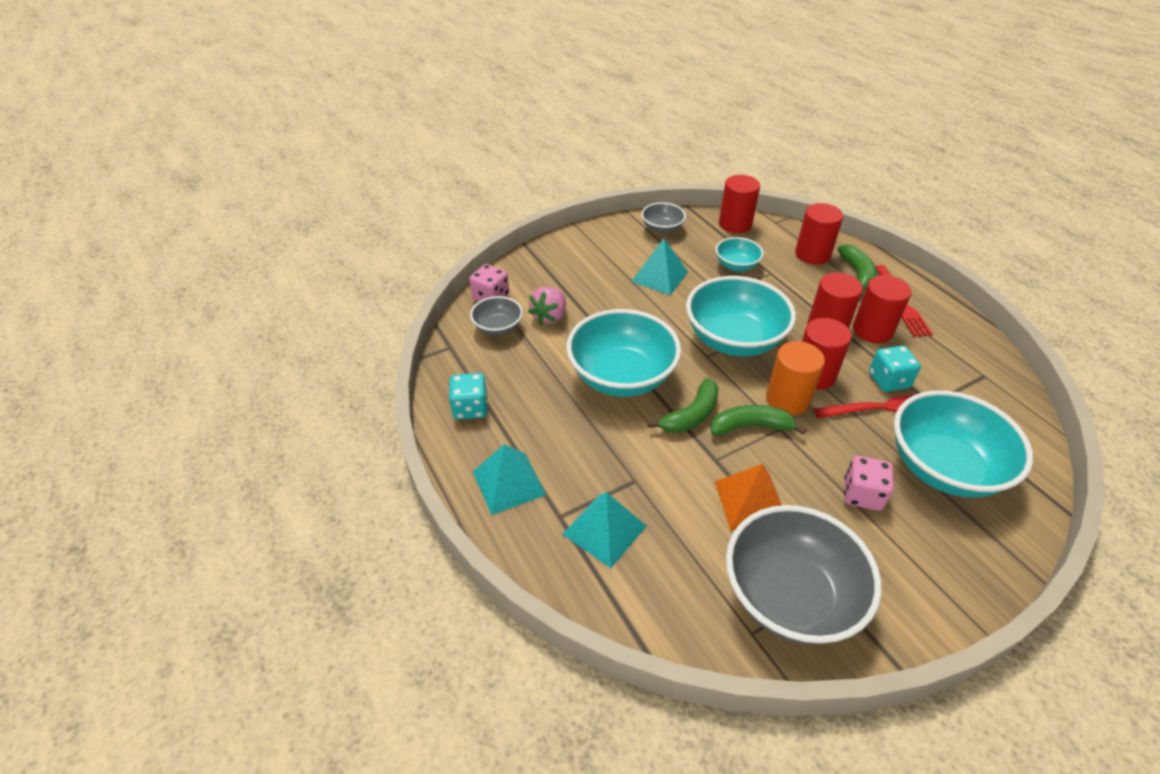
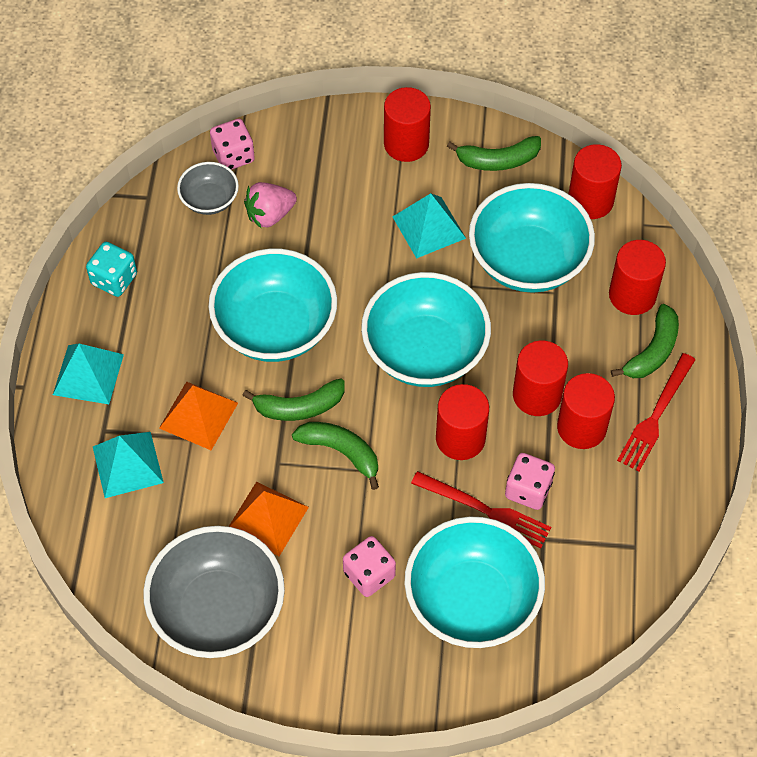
camera: 35 degrees right, 15 degrees up
(599, 244) = (406, 144): none -> red cylinder
(625, 462) = (198, 415): none -> orange pyramid
(662, 229) = (498, 160): grey bowl -> green banana
(736, 265) = (528, 260): turquoise bowl -> turquoise bowl, size x1.99
(787, 399) = (405, 447): orange cylinder -> none
(888, 380) = (528, 490): turquoise dice -> pink dice

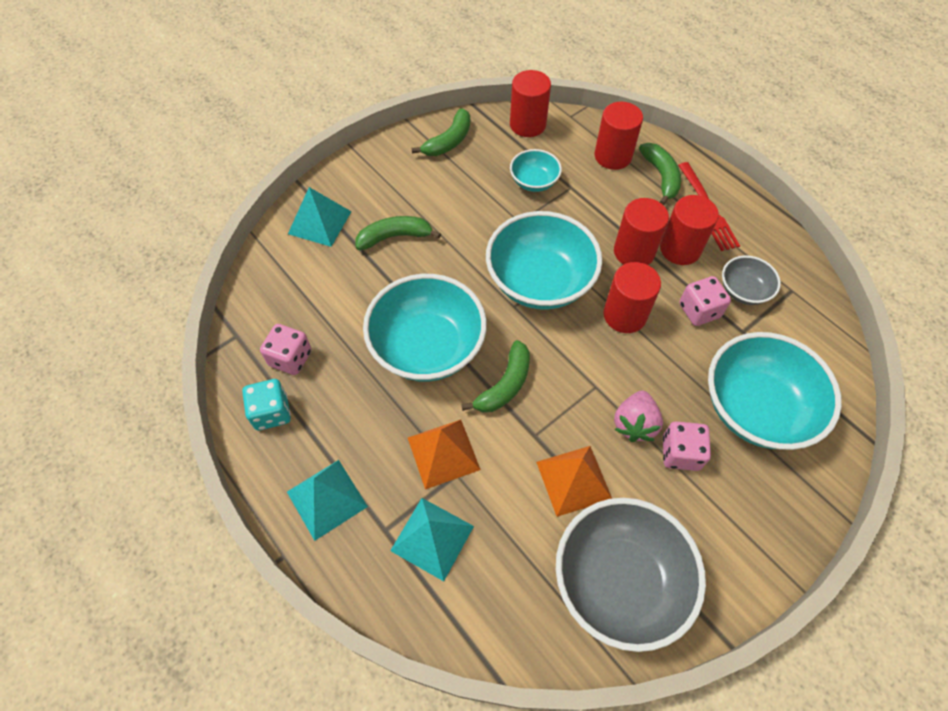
camera: 45 degrees left, 0 degrees up
(209, 200) = (285, 302): grey bowl -> grey bowl (743, 291)
(233, 156) = (271, 262): pink dice -> pink dice (290, 358)
(270, 215) = (340, 279): pink strawberry -> pink strawberry (634, 424)
(341, 452) = (566, 389): green banana -> green banana (394, 237)
(406, 144) = (381, 172): red cylinder -> none
(429, 227) = (453, 208): turquoise pyramid -> turquoise pyramid (320, 222)
(485, 511) = (693, 345): red fork -> none
(528, 260) = (534, 182): turquoise bowl -> turquoise bowl, size x0.50

